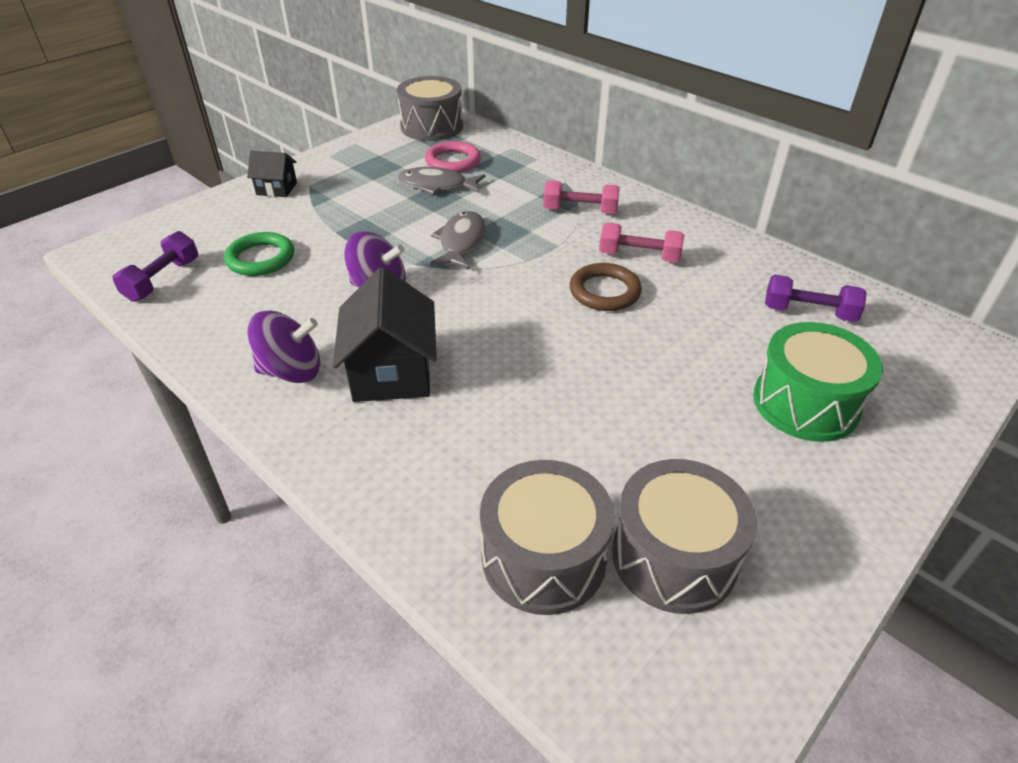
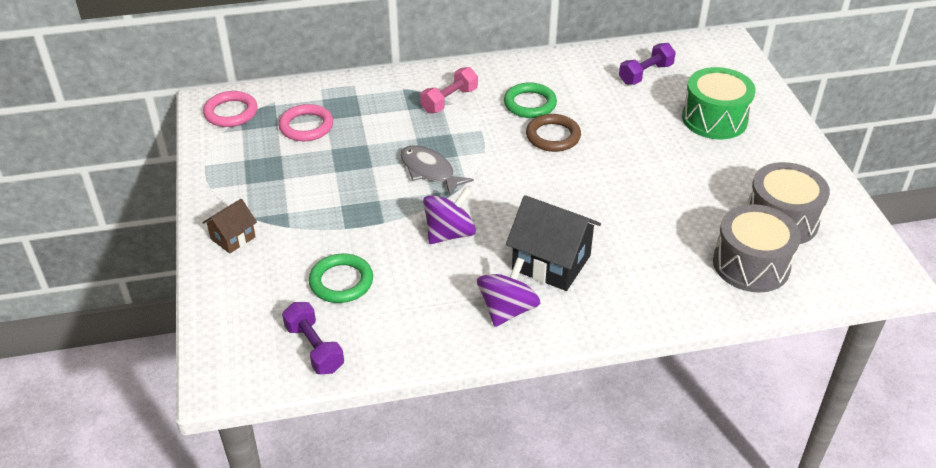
camera: 55 degrees left, 0 degrees up
(276, 189) = (233, 238): black house -> brown house
(432, 127) = (231, 112): grey drum -> pink ring
(437, 185) = (335, 150): grey fish -> none
(639, 256) = (530, 104): pink dumbbell -> green ring

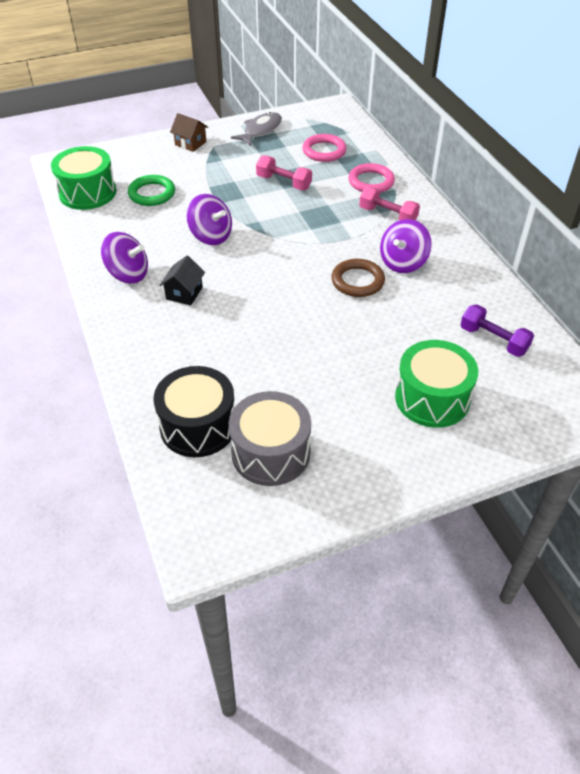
camera: 80 degrees right, 5 degrees up
(231, 112) = (329, 117): pink ring -> pink ring (371, 182)
(314, 348) = (88, 193): purple dumbbell -> green drum
(360, 165) = (284, 182): none -> pink dumbbell
(430, 171) = (286, 217): grey fish -> grey fish (260, 130)
(530, 104) = (403, 262): green ring -> purple spinning top
(551, 262) = (184, 293): black house -> black house, size x0.56
(751, 264) = (198, 426): grey drum -> black drum

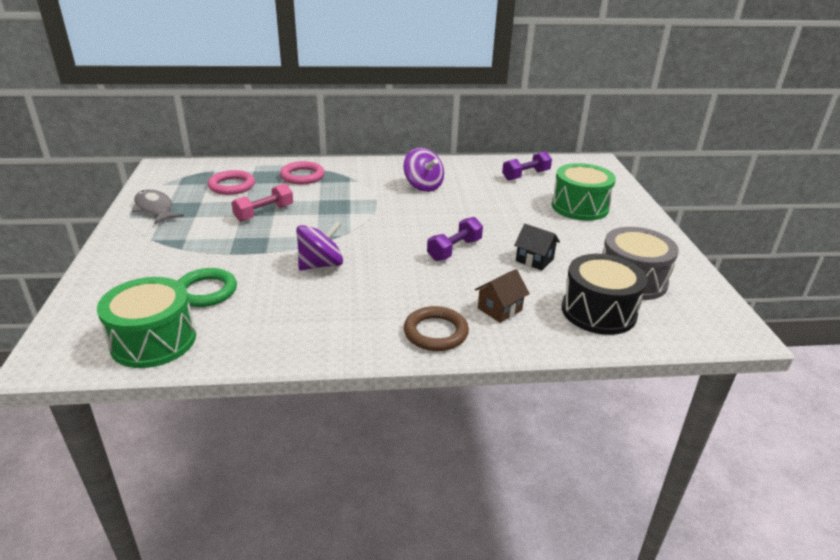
camera: 75 degrees left, 15 degrees down
(128, 274) = (352, 326): purple spinning top -> none
(184, 293) = (406, 294): black house -> black house (534, 260)
(190, 143) = (128, 252): brown house -> brown house (499, 309)
(273, 309) = (454, 250): none -> purple dumbbell
(357, 281) = (436, 207): brown ring -> brown ring (435, 332)
(388, 215) = (357, 179): pink dumbbell -> none

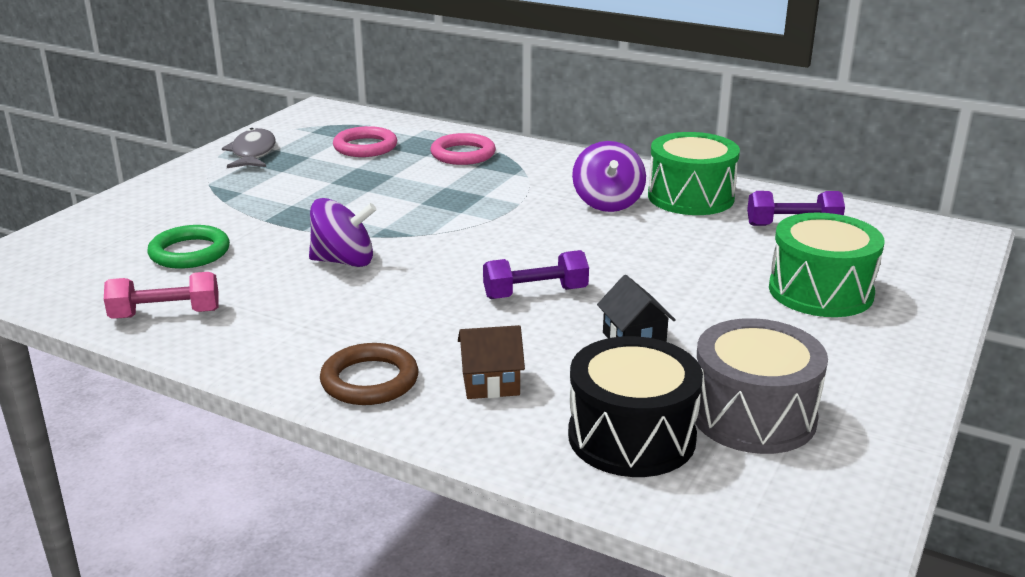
camera: 35 degrees right, 5 degrees down
(153, 341) = (81, 285): green drum -> green drum (690, 197)
(264, 213) = (360, 186): pink dumbbell -> pink dumbbell (165, 314)

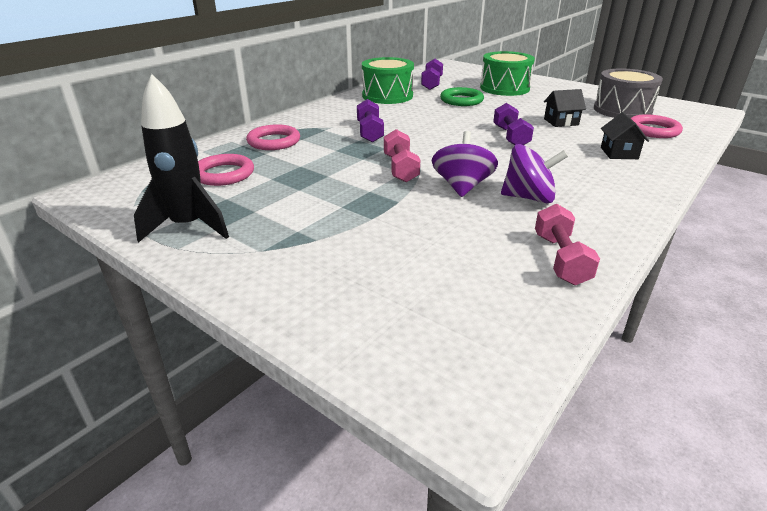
camera: 80 degrees left, 5 degrees up
(189, 252) = (435, 253): green ring -> green ring (461, 100)
(253, 153) = (188, 227): grey fish -> black rocket
(369, 380) = (631, 182): brown ring -> none
(394, 225) = (400, 168): none -> pink dumbbell
(490, 383) = (619, 153): brown house -> black house
(515, 199) = (370, 132): none -> purple dumbbell
(607, 203) = (387, 112): purple spinning top -> purple spinning top (529, 198)
(631, 436) = (653, 130): black drum -> pink ring

